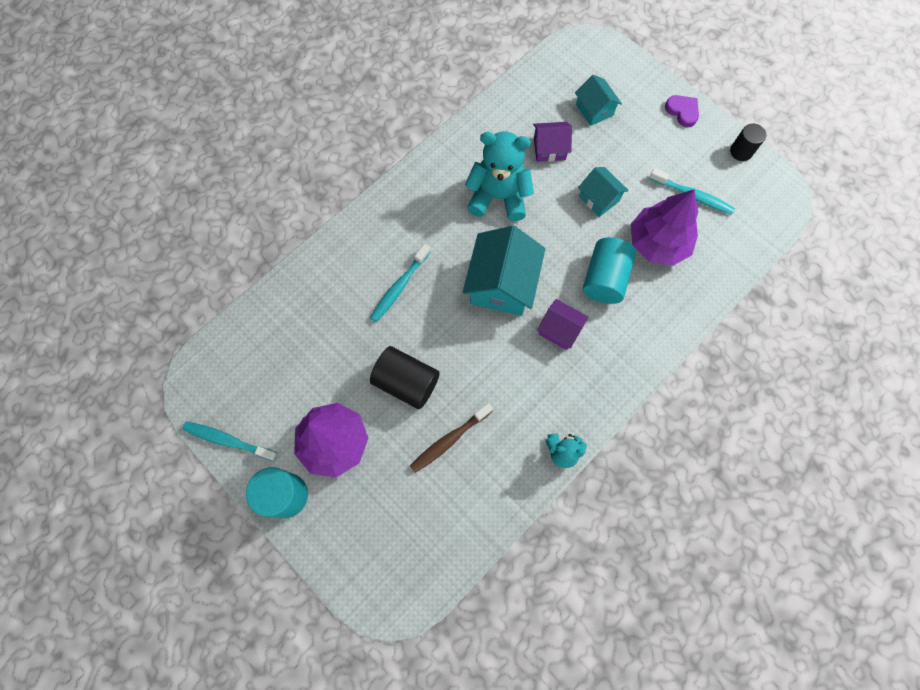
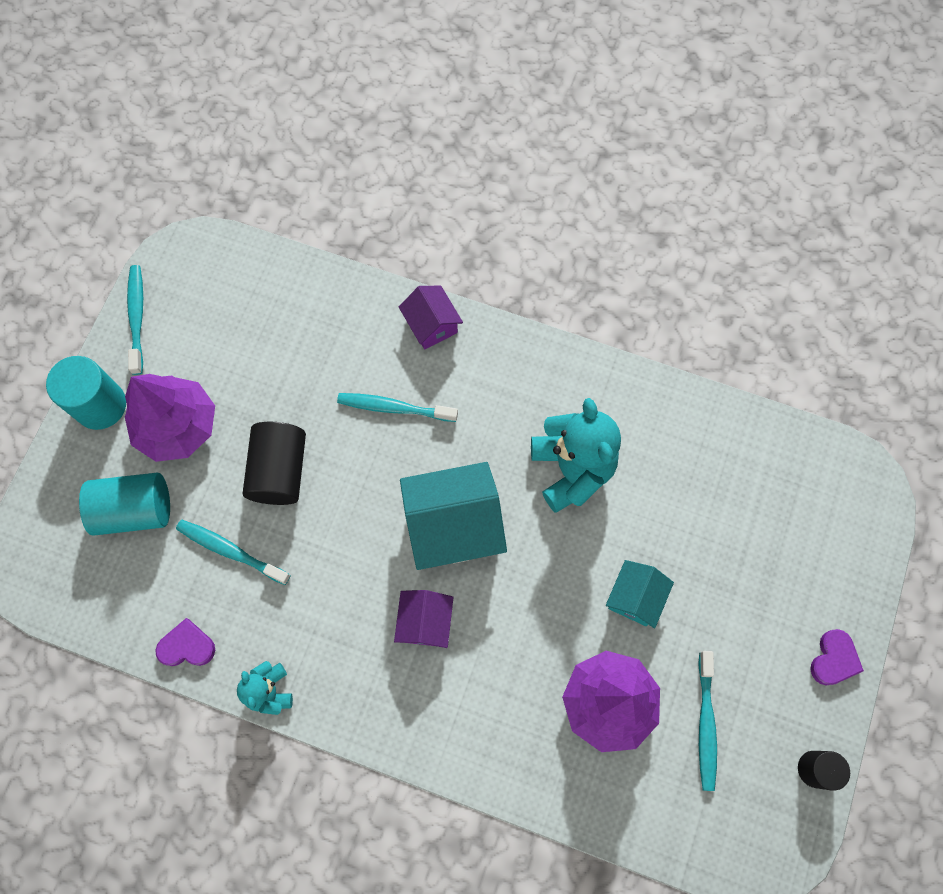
camera: 65 degrees right, 0 degrees up
(449, 439) = (231, 551): brown toothbrush -> turquoise toothbrush
(506, 498) = (187, 646): none -> purple heart
(549, 149) = (675, 502): purple house -> purple house (431, 325)
(594, 110) = (768, 537): turquoise house -> none
(605, 279) = (522, 651): turquoise cylinder -> turquoise cylinder (135, 510)

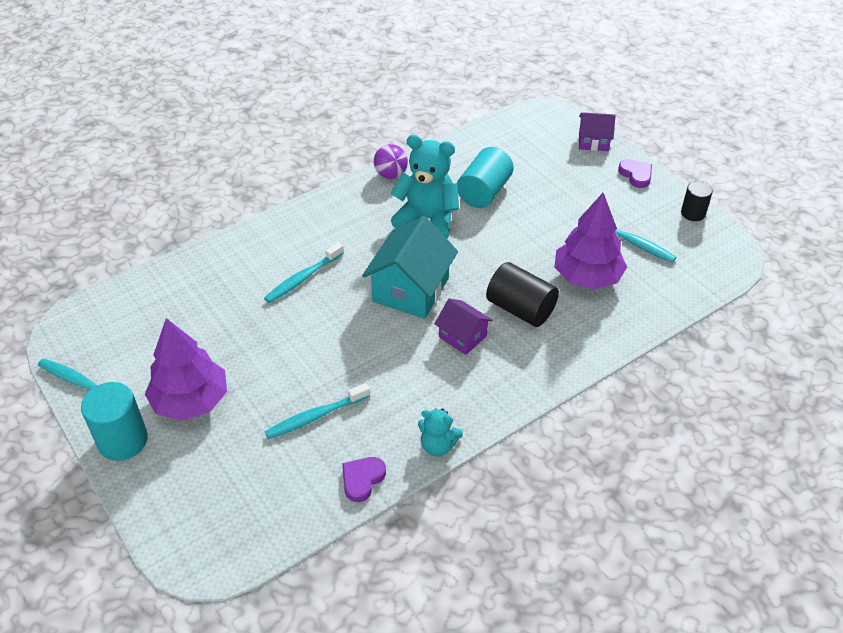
camera: 55 degrees left, 25 degrees down
(135, 510) = (227, 460): turquoise cylinder -> turquoise cylinder (484, 192)
(279, 471) = (284, 359): black cylinder -> black cylinder (520, 309)
(431, 325) = (267, 233): purple house -> purple house (593, 142)
(614, 381) = (391, 175): none -> purple ball
(635, 597) = (532, 233): turquoise house -> none

